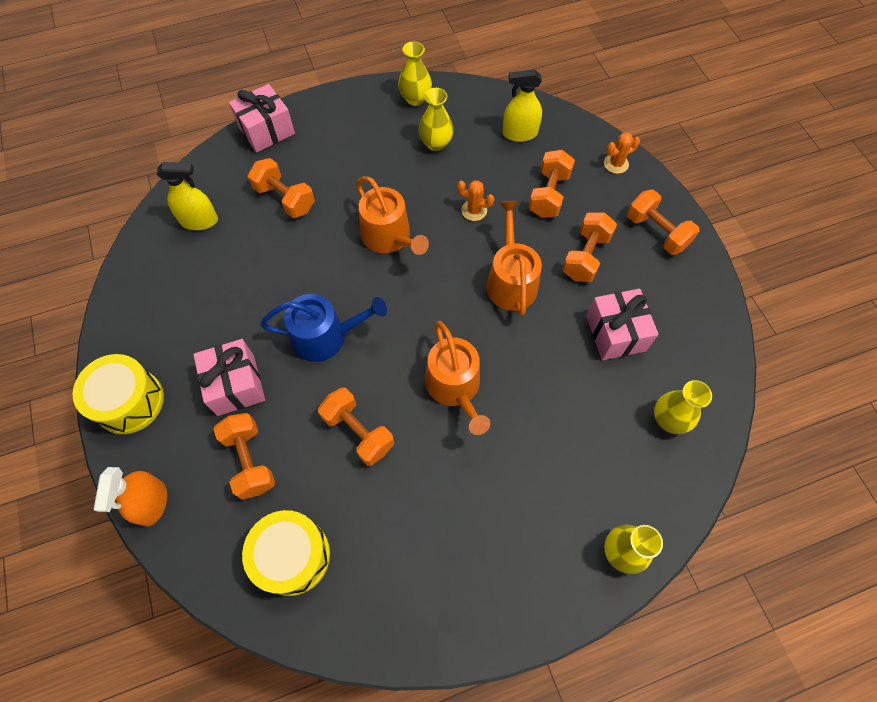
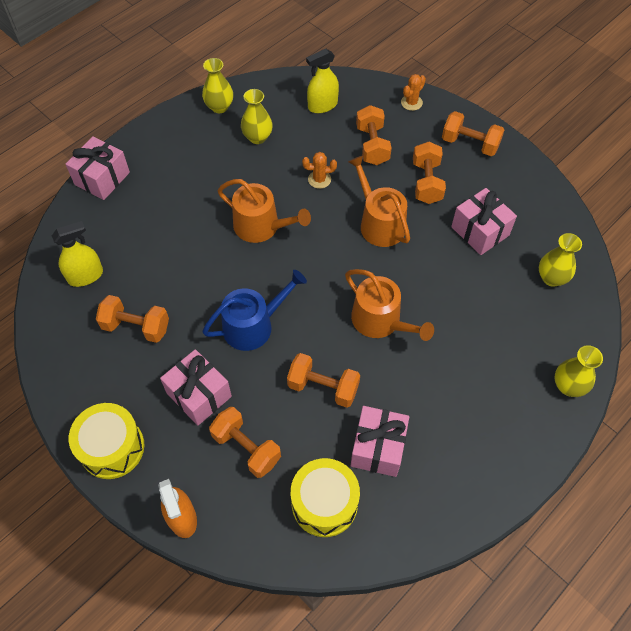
camera: 25 degrees left, 5 degrees down
(285, 199) = (153, 229): orange dumbbell -> orange dumbbell (136, 327)
(378, 523) = (378, 448): none -> pink gift

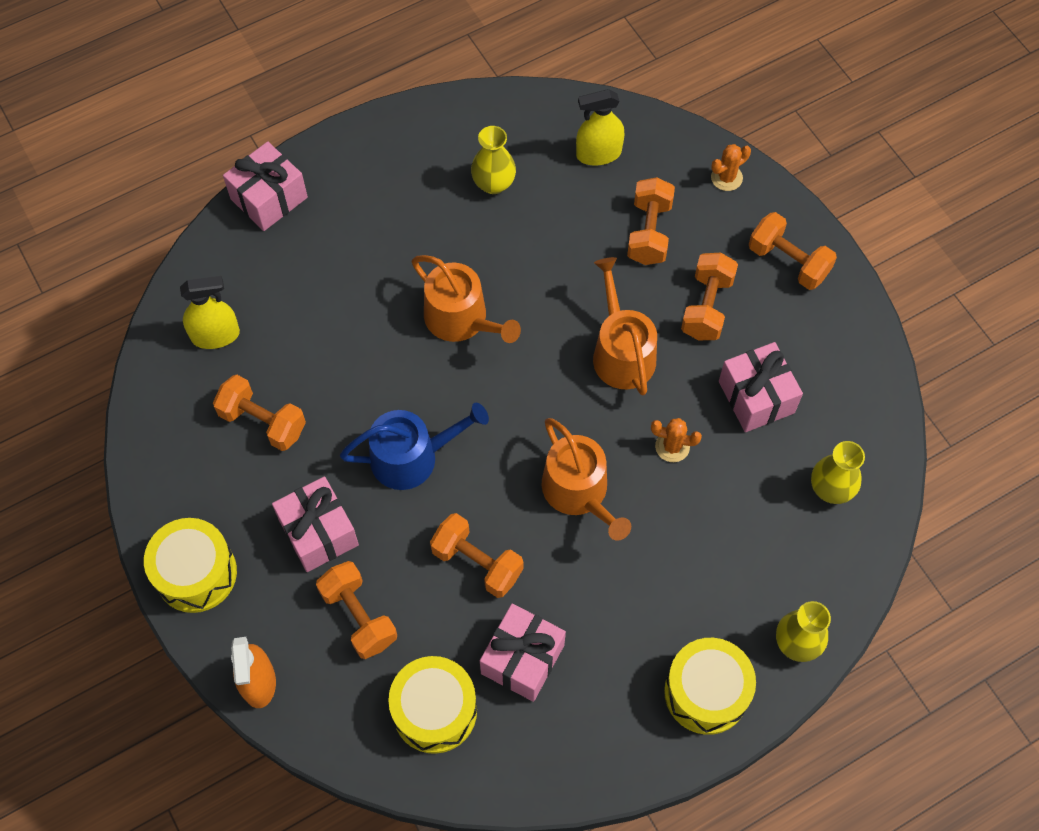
camera: 15 degrees right, 5 degrees up
(219, 107) = (454, 124): yellow vase -> none
(319, 179) = (560, 268): orange cactus -> orange cactus (672, 446)
(518, 437) = (706, 692): none -> yellow drum

